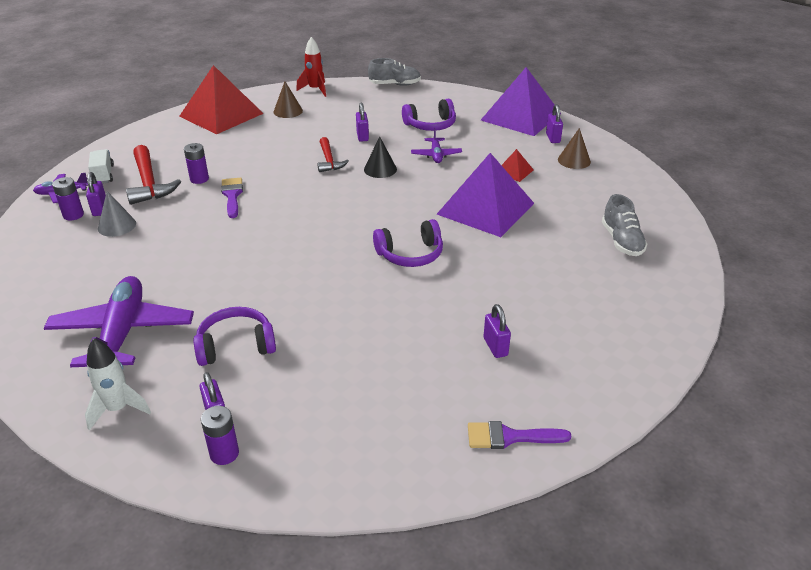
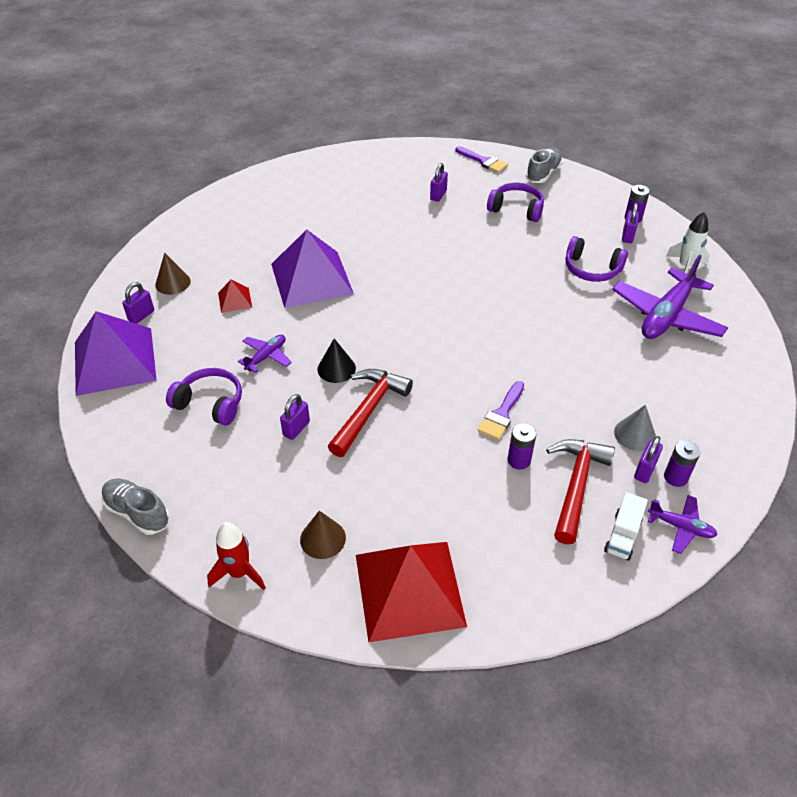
camera: 140 degrees left, 10 degrees up
(329, 160) = (369, 410): red hammer -> red hammer, size x1.58
(410, 254) = (415, 272): purple headphones -> purple headphones (516, 209)
(621, 241) = (268, 208): grey shoe -> grey shoe (543, 174)

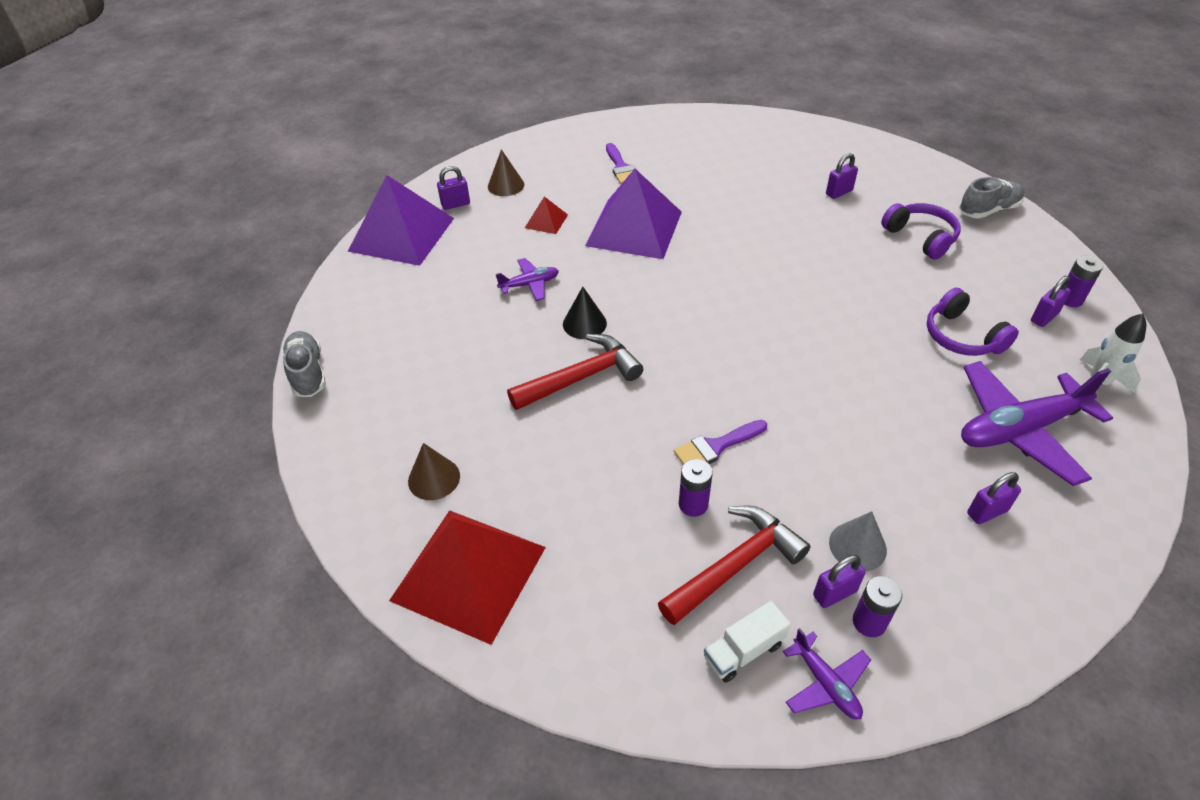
camera: 35 degrees right, 0 degrees up
(210, 403) = (445, 305): purple headphones -> none
(239, 573) = (339, 470): red rocket -> none
(296, 428) = (499, 363): purple padlock -> purple padlock (987, 512)
(483, 161) = (923, 174): purple brush -> purple brush (621, 167)

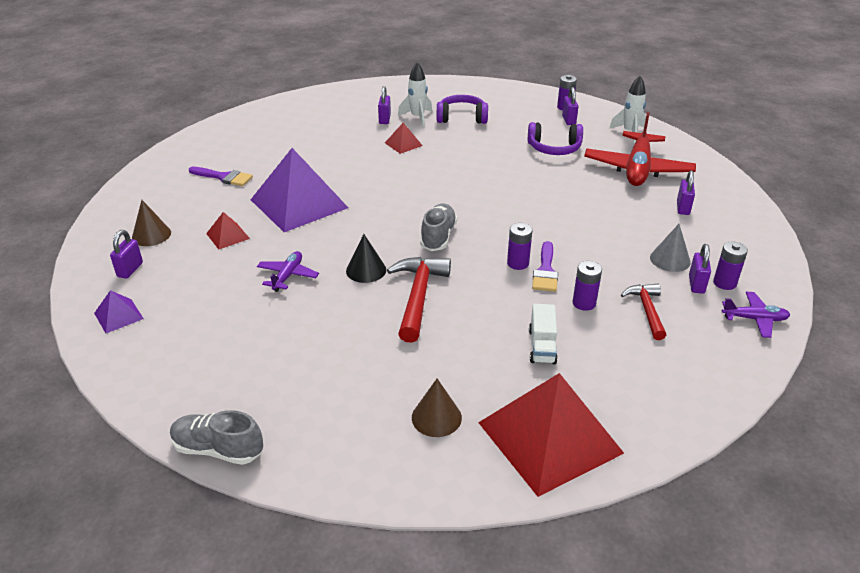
camera: 55 degrees left, 10 degrees down
(401, 234) = (118, 316): purple pyramid -> purple pyramid, size x0.43
(705, 419) = (518, 263): none -> purple battery
(735, 565) = (646, 310): red hammer -> red hammer, size x0.63
(743, 651) = (711, 338): white truck -> white truck (542, 346)
(812, 229) = (403, 144): none -> red pyramid
(874, 210) = (417, 118): none -> white rocket
(988, 210) = (469, 89): grey shoe -> grey shoe (438, 237)
(1019, 429) = (637, 169): purple plane -> red plane

